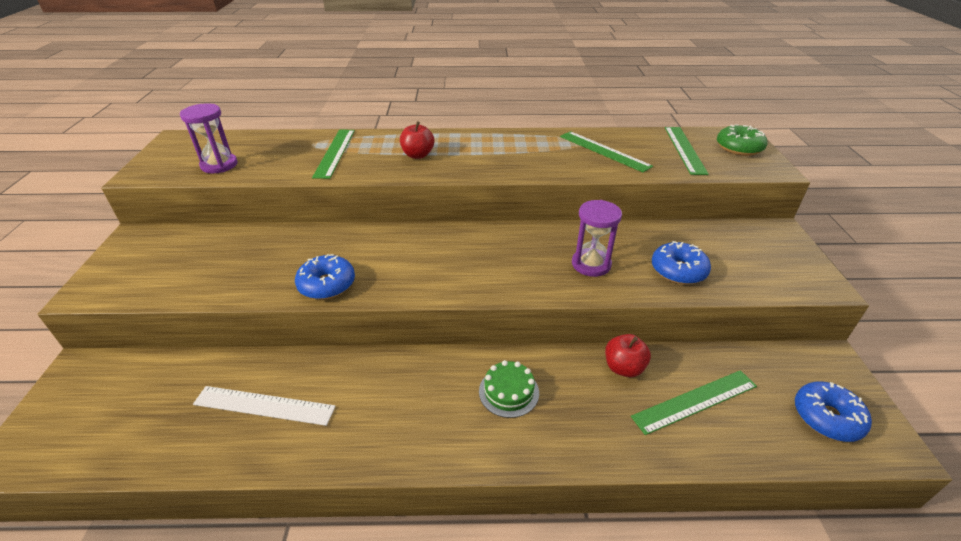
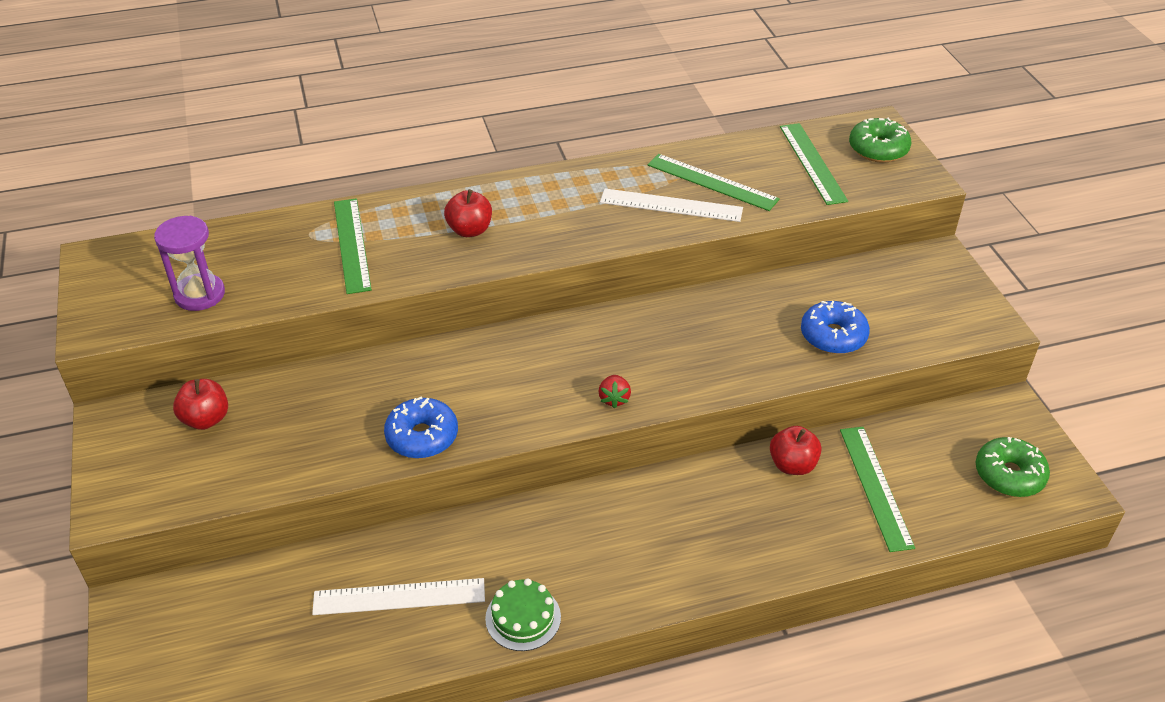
camera: 15 degrees left, 5 degrees up
(191, 247) = (206, 419): none -> red apple
(484, 285) = (614, 399): none -> red strawberry
(509, 391) = (674, 519): green cake -> green cake (523, 617)
(568, 160) = (671, 205): none -> white ruler
(591, 264) = (731, 346): purple hourglass -> none
(695, 401) = (876, 487): green ruler -> green ruler turned 60 degrees counterclockwise
(827, 417) = (1009, 475): blue donut -> green donut

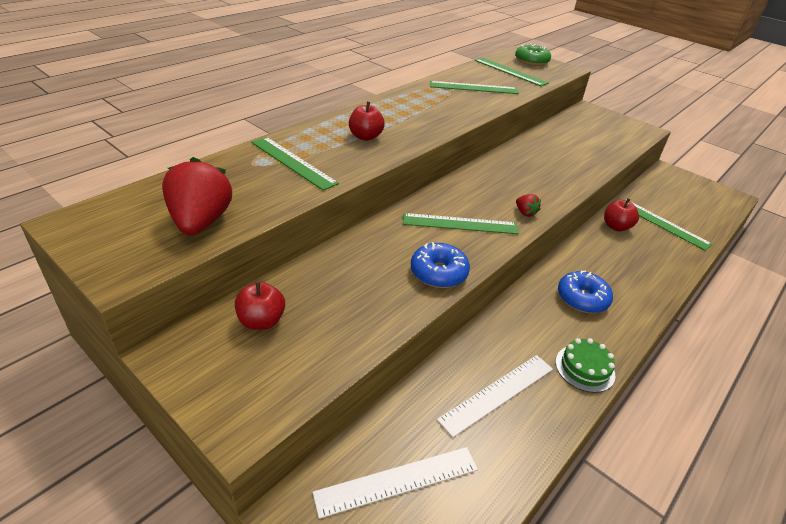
camera: 35 degrees left, 5 degrees down
(199, 294) = (201, 222): purple hourglass -> red strawberry
(514, 384) = (460, 224): none -> green ruler
(671, 205) = (466, 101): white ruler -> white ruler (397, 481)
(833, 336) = (589, 152): blue donut -> blue donut (582, 299)
(1009, 475) = (703, 199): green donut -> none

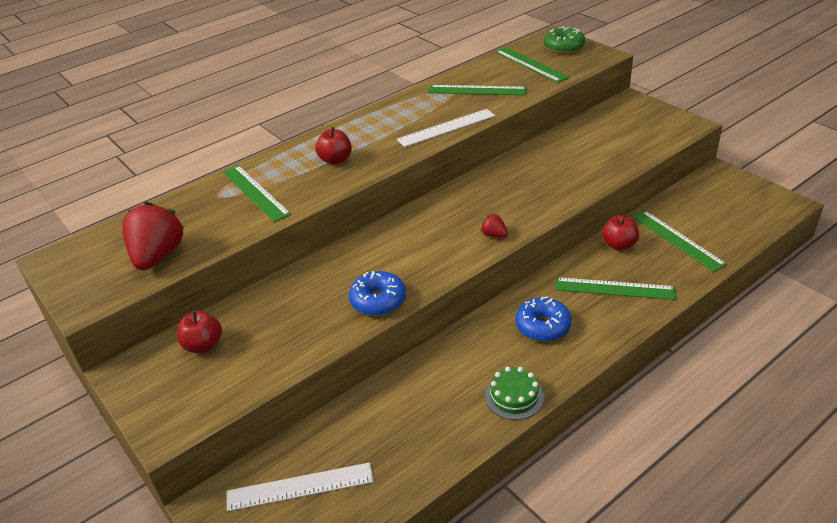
camera: 15 degrees right, 0 degrees up
(460, 224) = (419, 249): green ruler -> green ruler (614, 288)
(497, 393) = (417, 417): white ruler -> white ruler (446, 127)
(525, 213) = (494, 235): red strawberry -> red strawberry turned 150 degrees clockwise

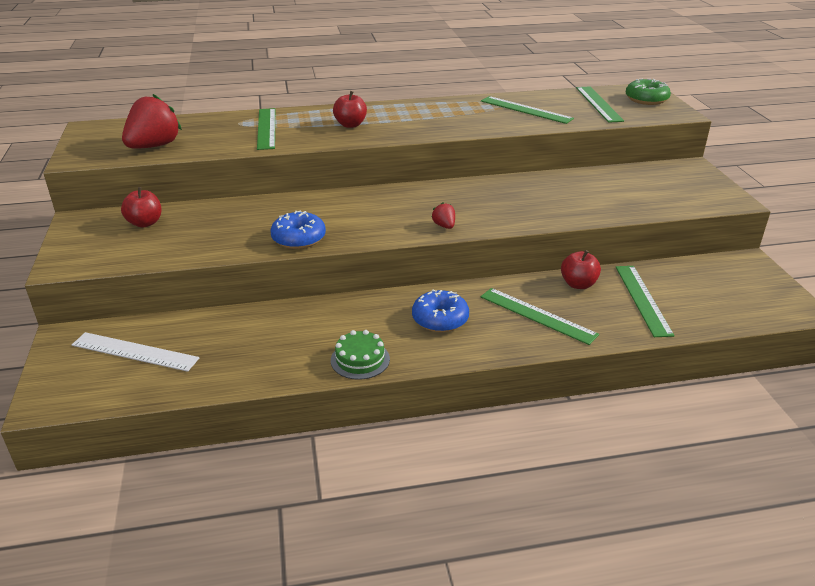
camera: 25 degrees right, 5 degrees down
(446, 127) = (467, 128): white ruler -> none

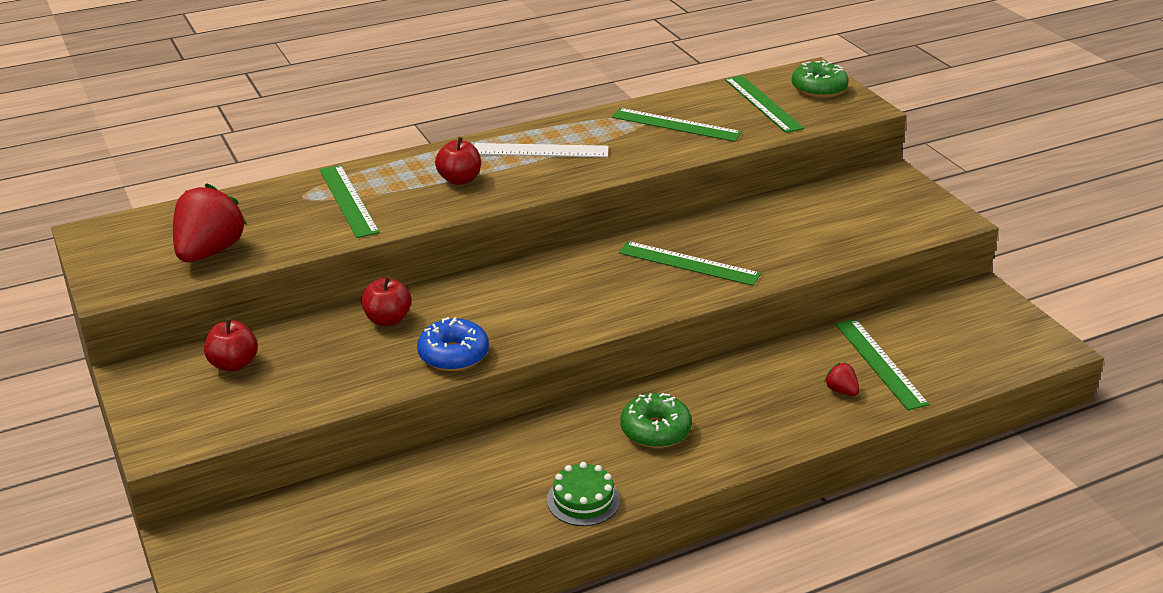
camera: 15 degrees left, 0 degrees up
(134, 352) = (295, 542): white ruler -> white ruler (540, 151)
(440, 319) = (655, 430): blue donut -> green donut
(444, 226) = (628, 307): red strawberry -> red strawberry (841, 391)
(537, 315) = (768, 405): green ruler -> green ruler (689, 263)
(578, 284) = (800, 355): red apple -> red apple (388, 319)

